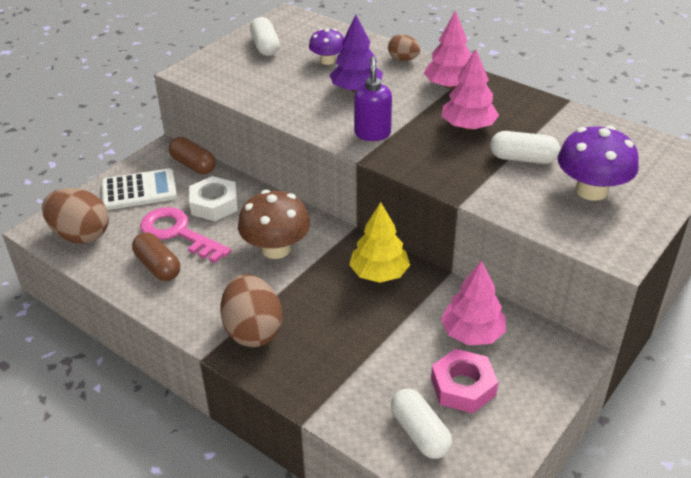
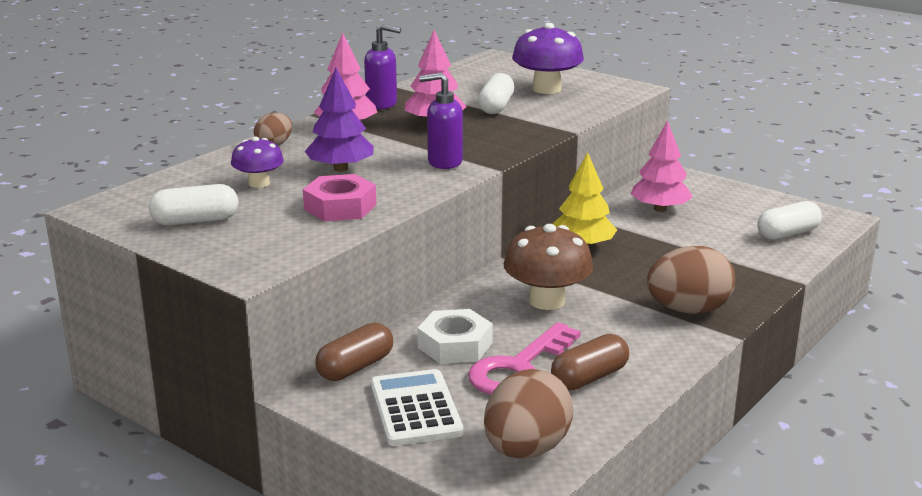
camera: 90 degrees left, 15 degrees down
(463, 386) = (727, 215): pink nut -> pink nut (340, 207)
(512, 98) = (382, 104): none -> purple soap dispenser

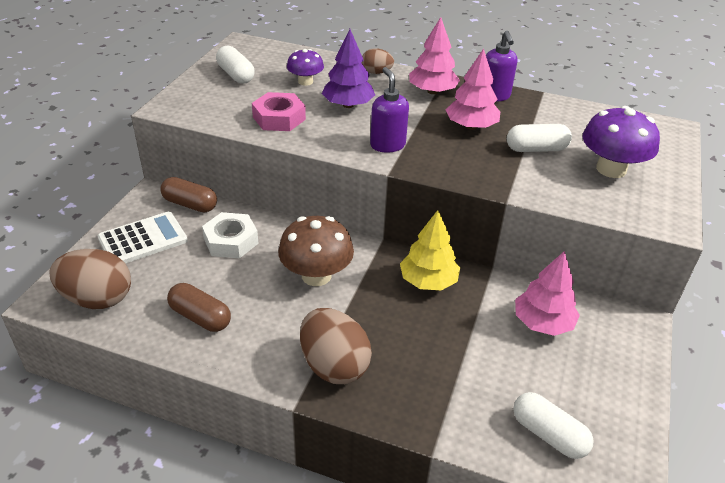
camera: 70 degrees right, 15 degrees up
(519, 367) = (207, 277): pink key -> none

